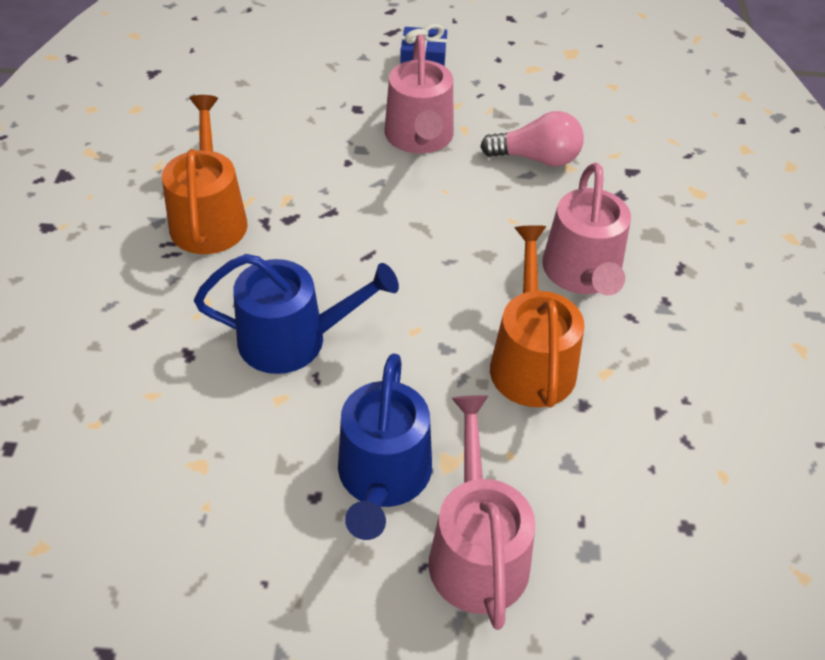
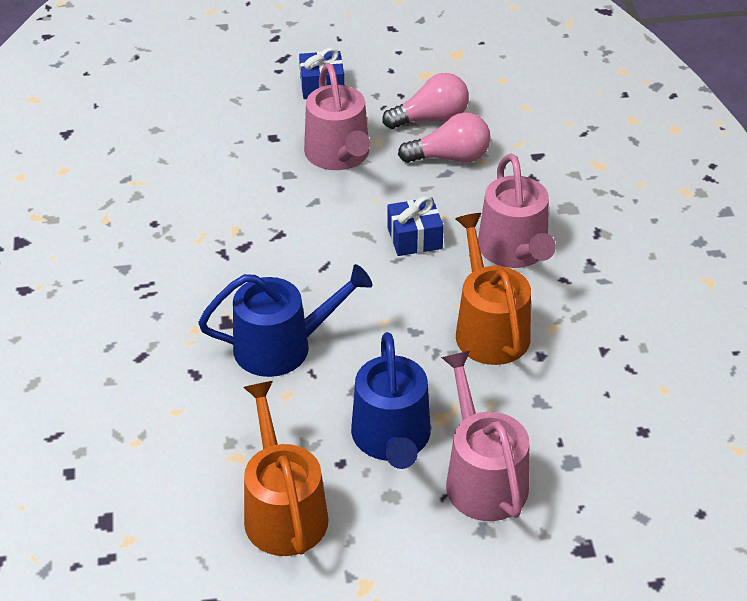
camera: 10 degrees left, 5 degrees down
(209, 218) = (171, 258): orange watering can -> orange watering can (283, 510)
(475, 240) = (414, 238): none -> blue gift
(527, 114) = (431, 118): none -> pink light bulb

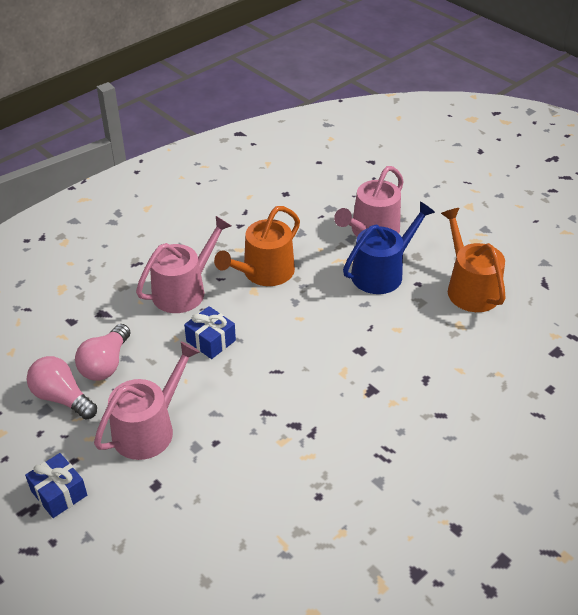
camera: 125 degrees left, 0 degrees up
(282, 346) = (364, 352): blue watering can -> none
(283, 510) = (469, 288): orange watering can -> orange watering can turned 120 degrees clockwise
(450, 157) = (106, 364): pink light bulb -> pink light bulb turned 120 degrees counterclockwise

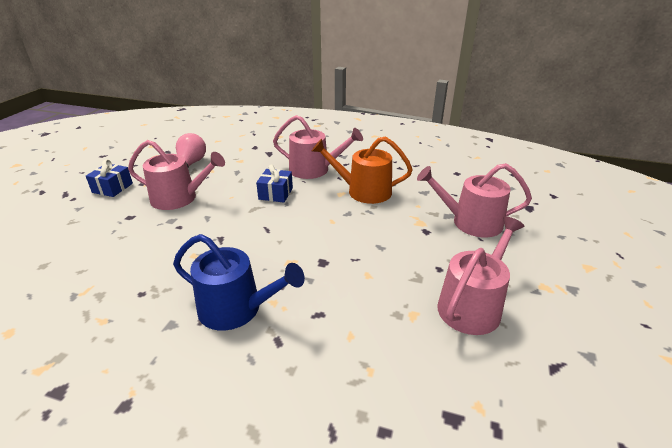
camera: 60 degrees right, 10 degrees down
(106, 364) = (227, 167): pink light bulb -> none
(382, 272) = (428, 244): blue watering can -> blue watering can (236, 309)
(469, 288) = (472, 305): orange watering can -> pink watering can

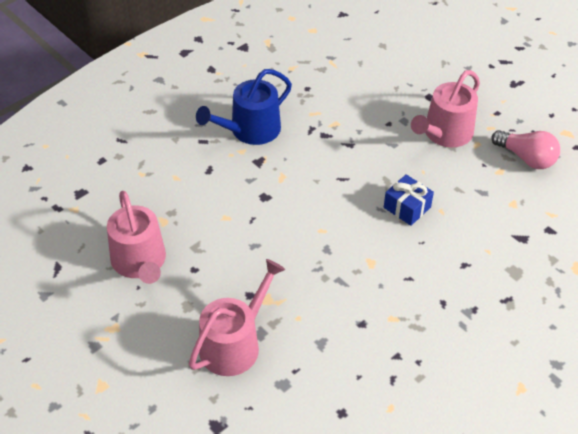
camera: 120 degrees right, 15 degrees up
(112, 188) = (499, 92): blue gift -> none
(314, 170) = (445, 263): pink watering can -> none
(363, 191) = (361, 285): orange watering can -> none

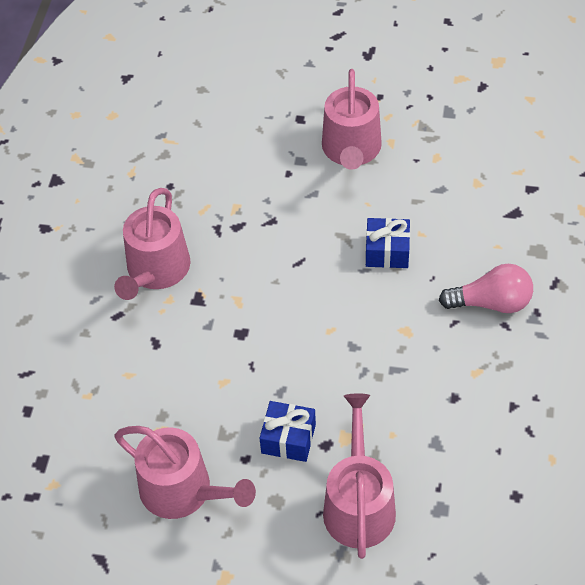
camera: 35 degrees left, 5 degrees up
(231, 276) = (288, 439): none -> blue gift
(250, 130) = (156, 271): blue watering can -> pink watering can
(526, 158) = (448, 128): pink light bulb -> pink light bulb (491, 303)

